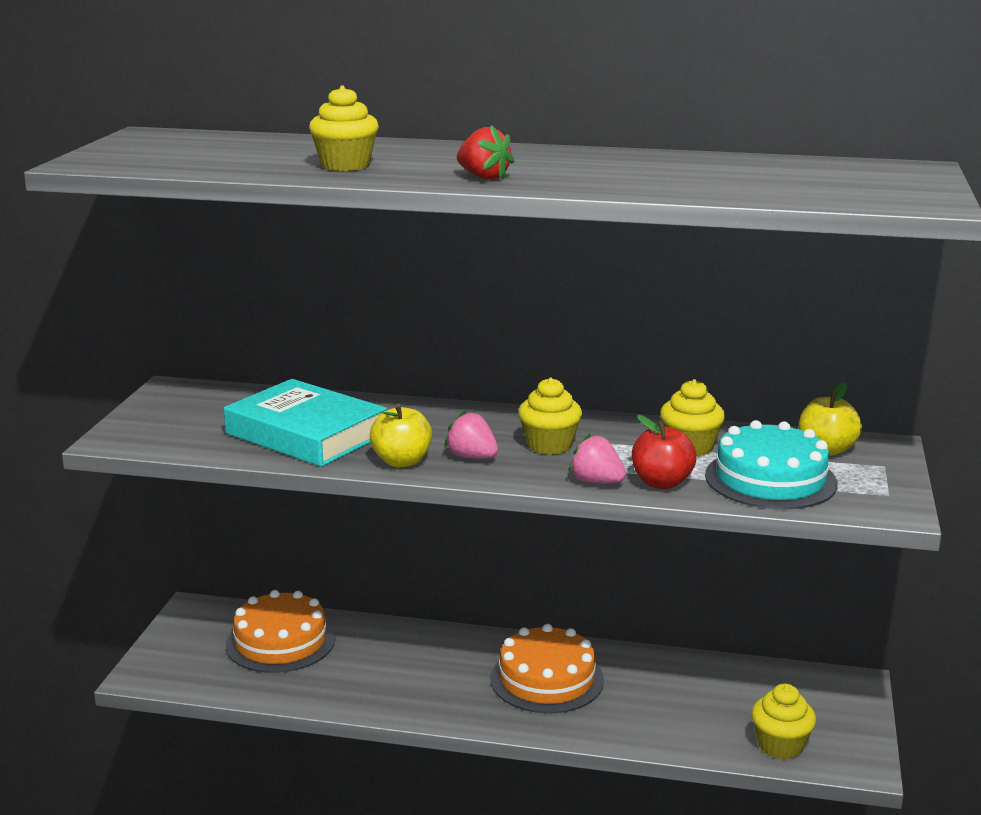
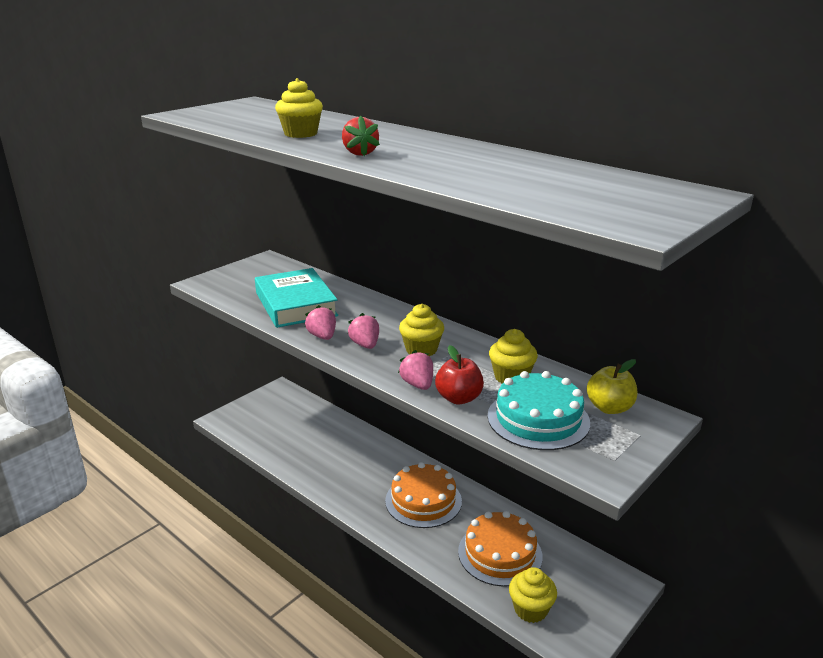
camera: 30 degrees right, 5 degrees up
(280, 642) = (303, 423): orange cake -> orange cake (500, 553)
(401, 461) = (322, 336): yellow apple -> pink strawberry

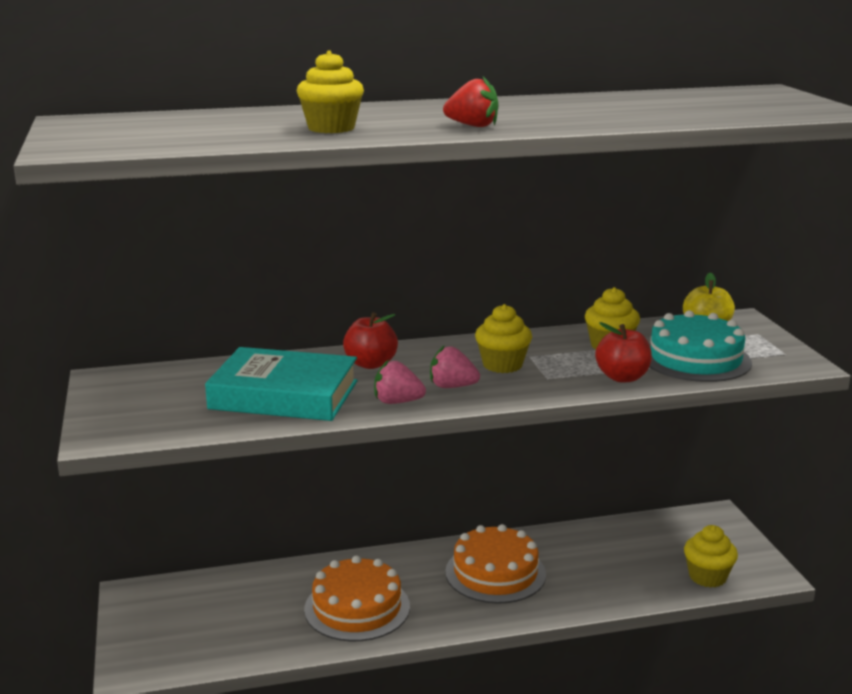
camera: 55 degrees left, 5 degrees down
(368, 311) = (371, 364): none -> red apple
(417, 384) = (573, 387): pink strawberry -> none
(500, 553) = (620, 561): orange cake -> orange cake (357, 608)

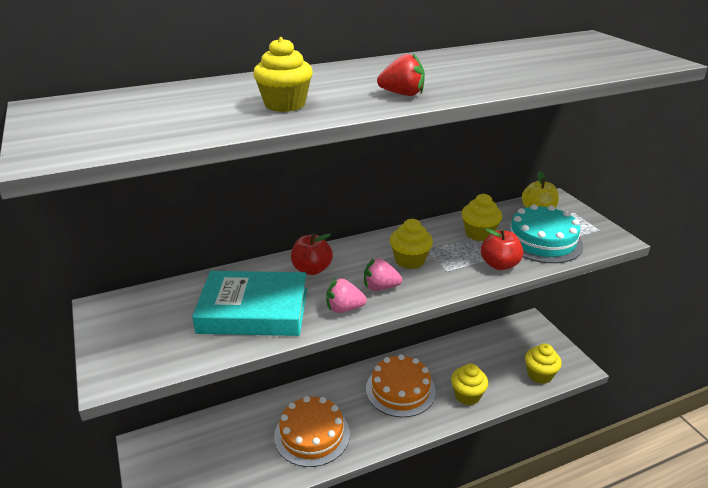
camera: 10 degrees left, 10 degrees up
(590, 589) = (467, 395): none -> yellow cupcake

